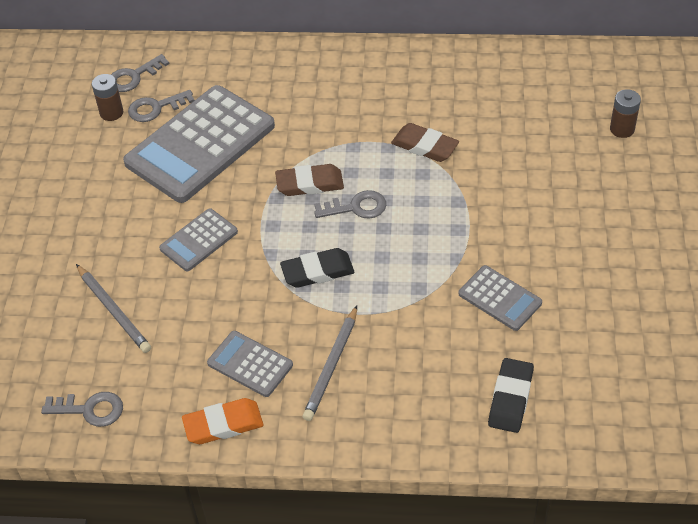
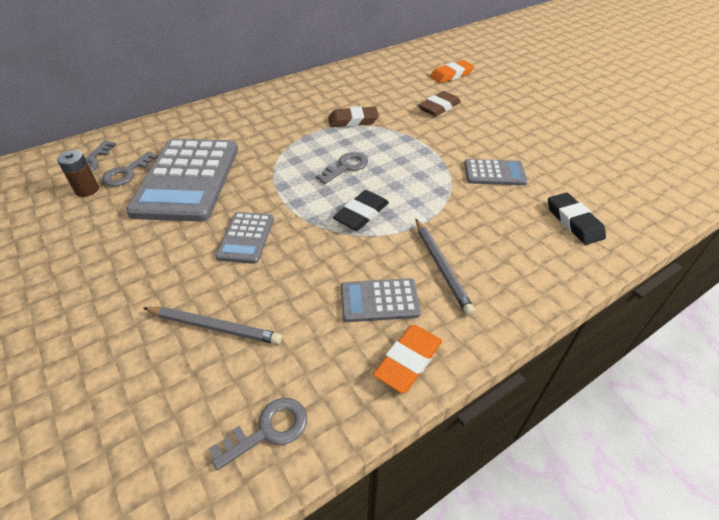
camera: 40 degrees left, 5 degrees down
(309, 184) = (298, 168): brown eraser -> brown eraser (439, 107)
(622, 129) = (451, 75): brown battery -> orange eraser

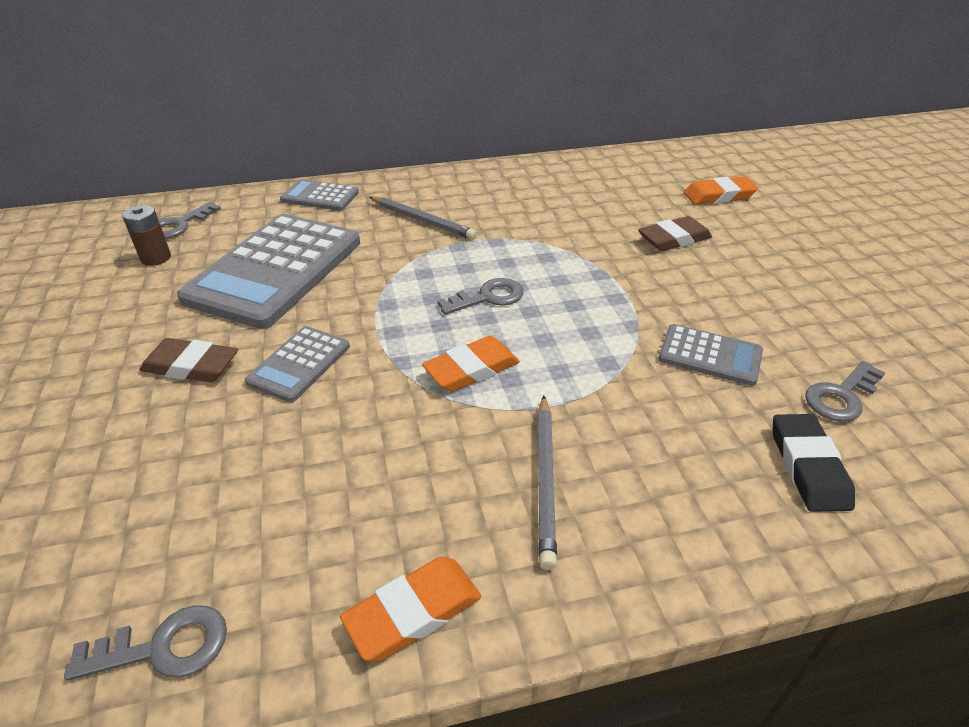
camera: 20 degrees right, 5 degrees down
(127, 173) = (212, 246): grey key -> grey key (841, 396)
(214, 327) = (188, 475): grey pencil -> grey pencil (422, 220)
(353, 121) = (535, 235): brown eraser -> brown eraser (191, 366)
(361, 214) = (471, 369): black eraser -> orange eraser
(379, 301) = (424, 505): grey calculator -> grey calculator (320, 196)

